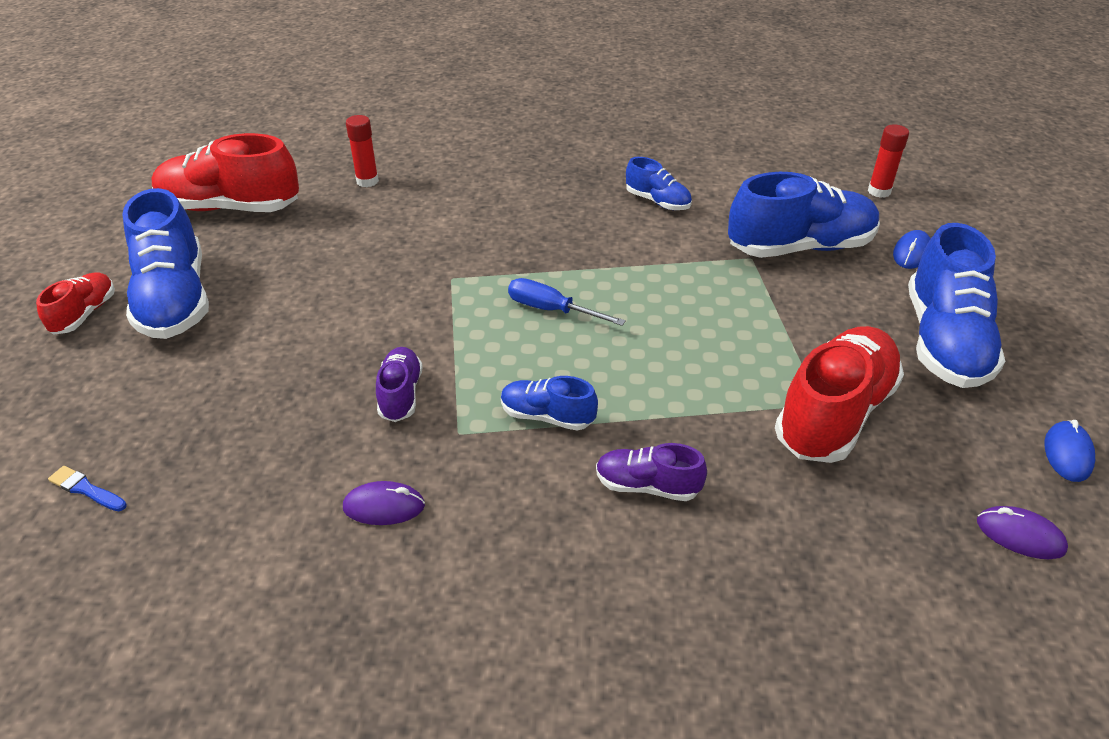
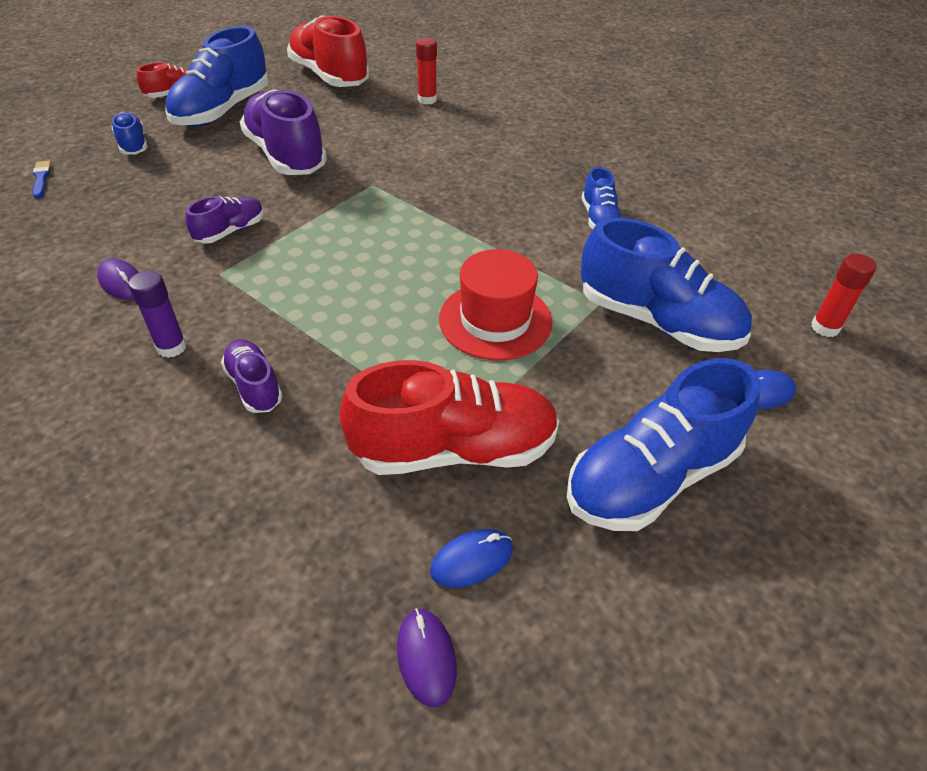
camera: 45 degrees right, 5 degrees up
(326, 301) = (286, 155): none -> purple shoe
(532, 515) = (171, 347): none -> purple glue stick
(547, 416) = (277, 301): blue shoe -> blue shoe (133, 145)
(551, 310) = (394, 242): blue screwdriver -> none
(714, 315) = (495, 320): none -> red hat
(1067, 454) = (592, 650): blue mouse -> blue mouse (472, 560)

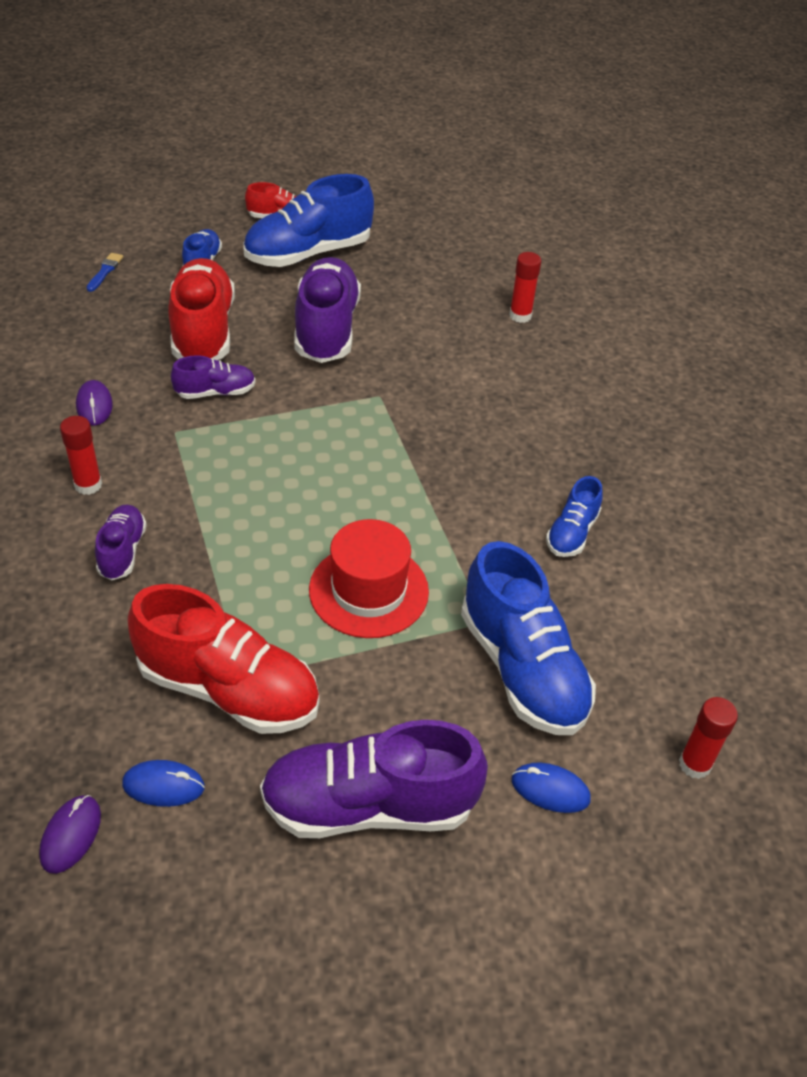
camera: 30 degrees right, 0 degrees up
(171, 347) = (88, 485): purple glue stick -> red glue stick
(329, 76) = (444, 248): red shoe -> red shoe (203, 331)
(651, 477) = (369, 805): blue shoe -> purple shoe

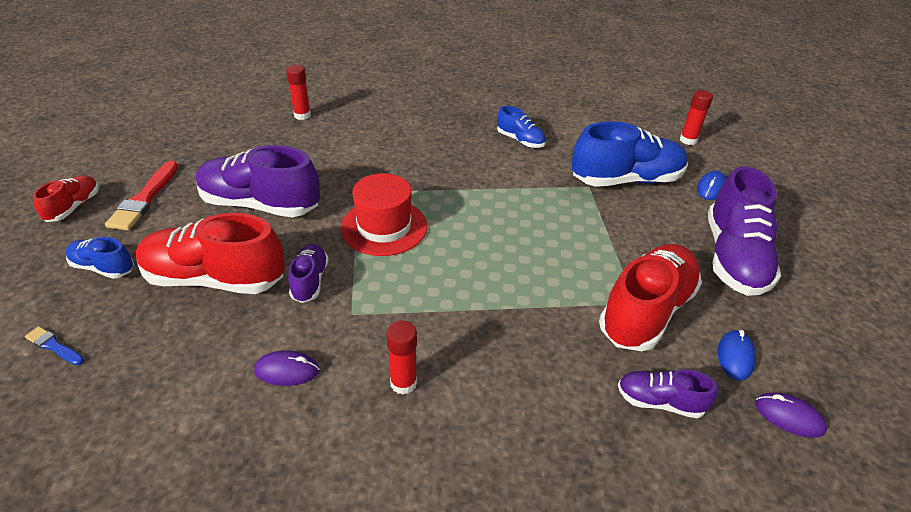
camera: 75 degrees left, 5 degrees down
(122, 551) = (496, 363): purple shoe -> purple shoe (659, 402)
(308, 253) = (144, 199): blue shoe -> red brush
(368, 590) = (558, 229): red hat -> red hat (384, 227)

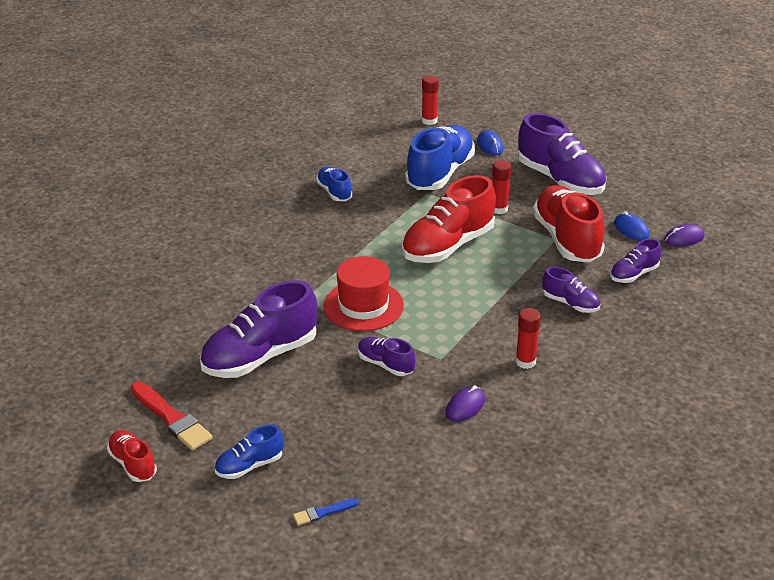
camera: 50 degrees left, 5 degrees down
(215, 279) = (331, 410): red shoe -> red shoe (447, 246)
(302, 115) = (145, 285): red glue stick -> red glue stick (499, 209)
(520, 140) = (334, 192): blue shoe -> blue shoe turned 105 degrees counterclockwise
(542, 370) = (570, 303): none -> purple shoe

